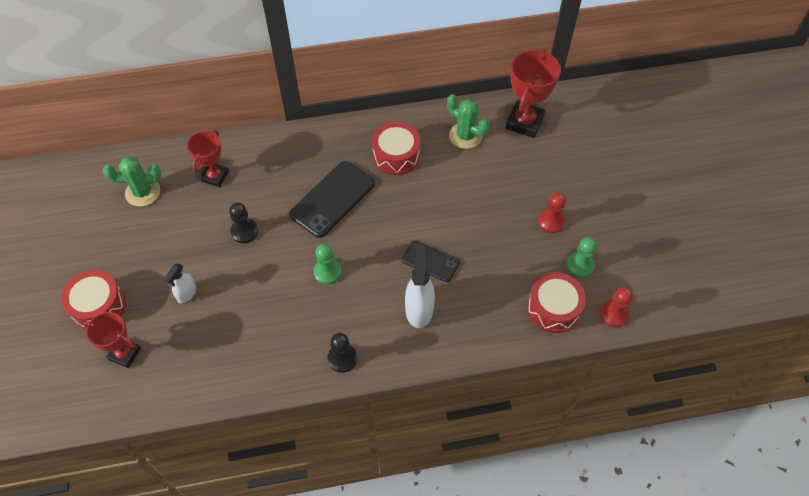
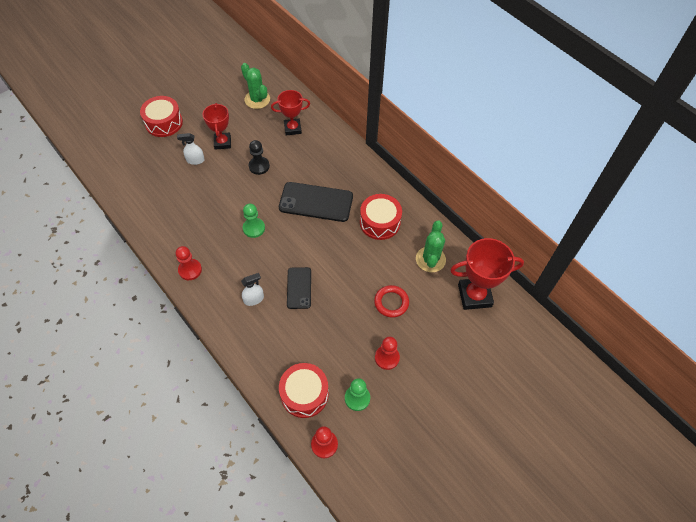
camera: 60 degrees right, 0 degrees up
(124, 354) = (137, 152): red trophy -> red trophy (222, 142)
(342, 358) = (190, 270): black pawn -> red pawn
(419, 309) = (254, 299): white spray bottle -> white spray bottle, size x0.59
(494, 190) = (391, 302): none -> red ring

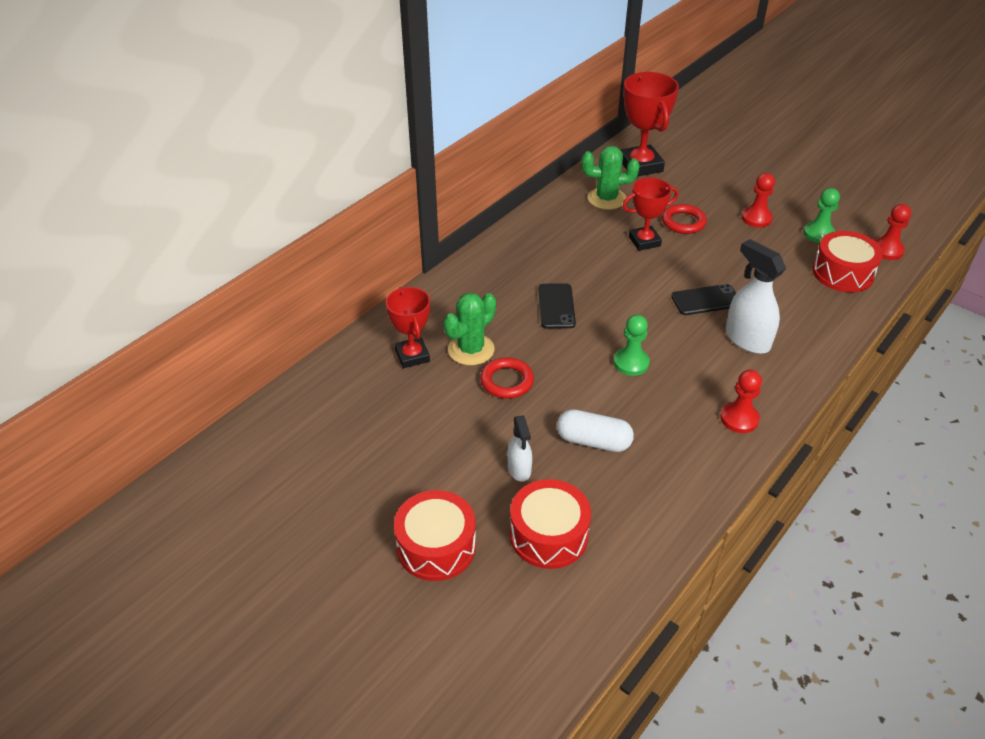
camera: 100 degrees left, 15 degrees down
(201, 195) = (593, 441): none -> white capsule
(222, 142) = (466, 440): red trophy -> red trophy (644, 241)
(254, 299) = (747, 339): white spray bottle -> white spray bottle, size x1.71
(257, 99) = (348, 415): green cactus -> green cactus (471, 349)
(259, 166) = (507, 381): black pawn -> red ring
(316, 202) = (556, 306): black phone -> black phone, size x0.60
(380, 222) = (567, 243): red drum -> red drum (549, 535)

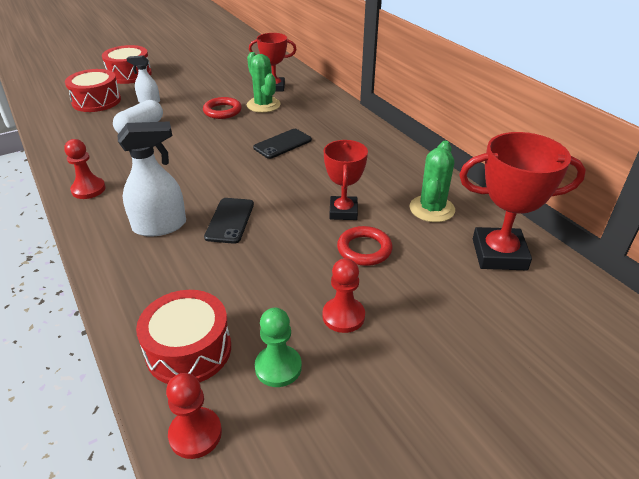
camera: 110 degrees right, 5 degrees down
(556, 306) = (282, 144): black phone -> black phone turned 60 degrees counterclockwise
(631, 363) = (192, 159): green pawn -> none

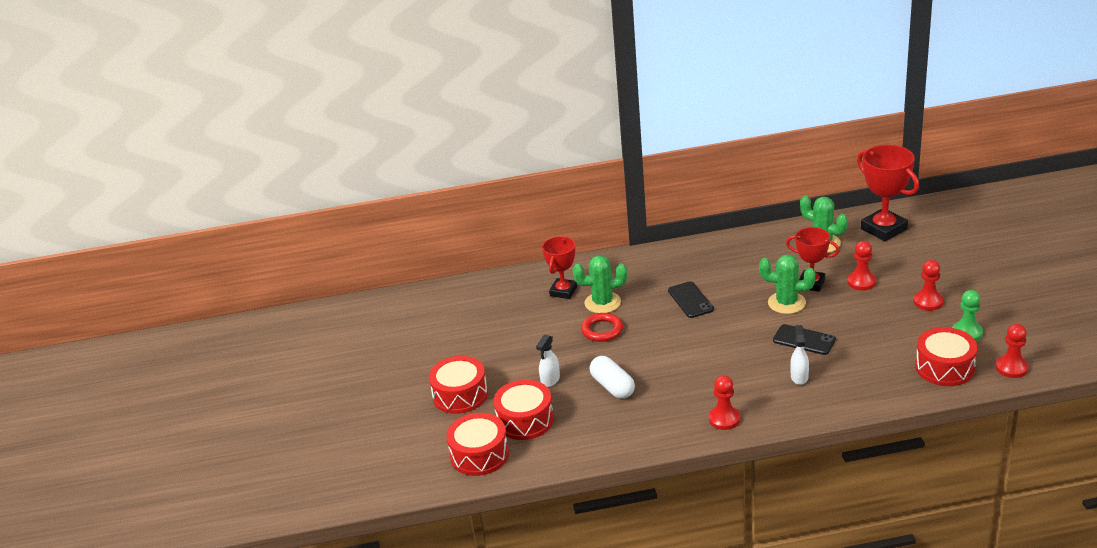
camera: 65 degrees left, 5 degrees down
(56, 92) = (479, 455): none -> red drum
(160, 226) = (799, 377): white spray bottle -> white spray bottle, size x0.59
(298, 200) = (786, 303): none -> green cactus
(364, 249) = (861, 282): red ring -> red pawn
(499, 254) = (883, 229): red trophy -> red trophy turned 60 degrees counterclockwise

